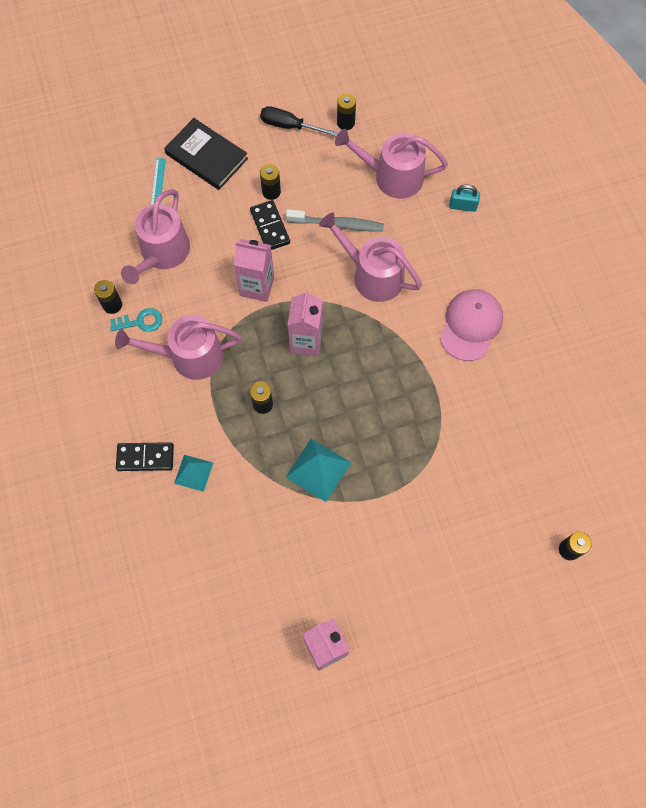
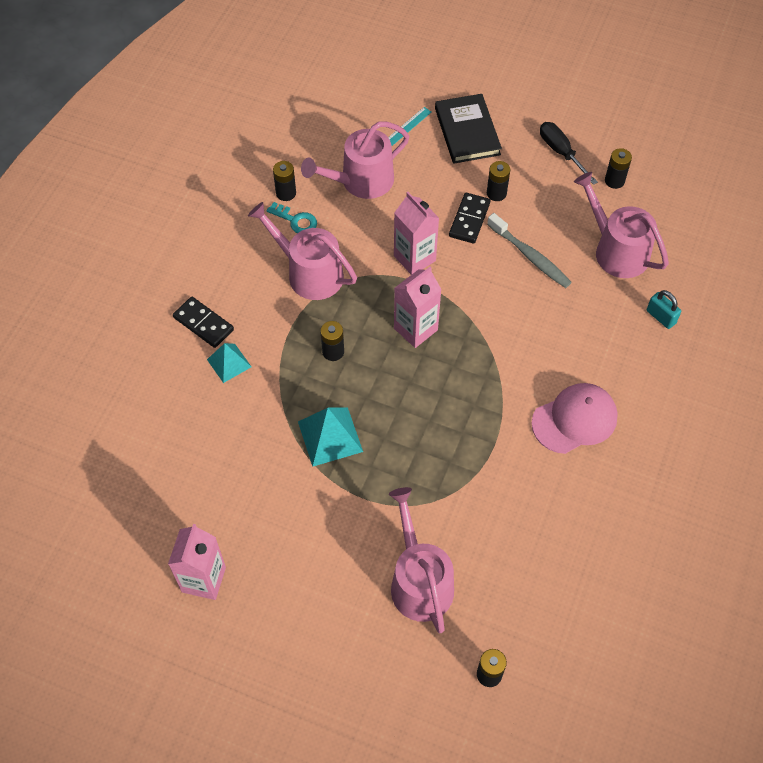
camera: 40 degrees right, 10 degrees down
(372, 275) = (523, 317): pink watering can -> pink watering can (419, 581)

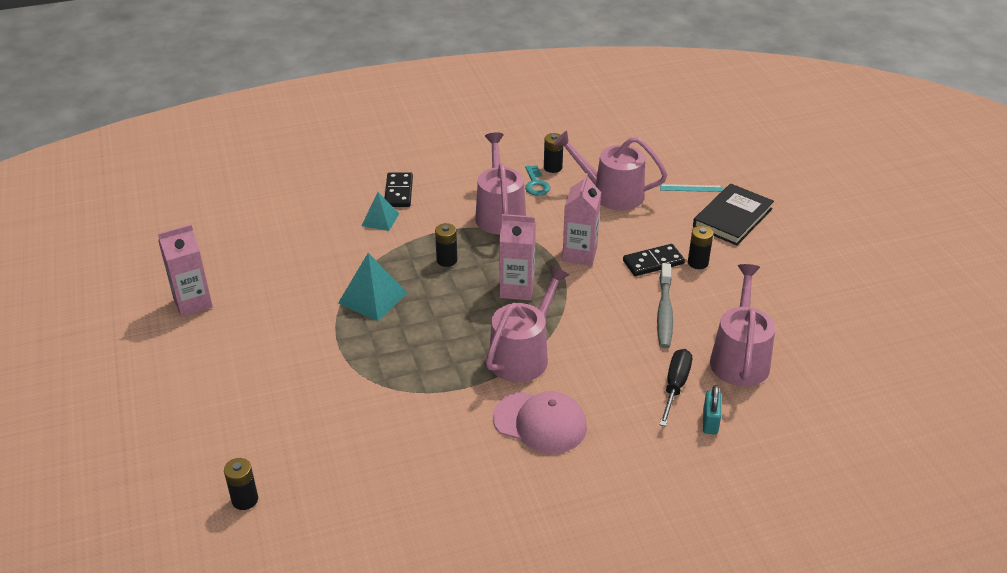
camera: 50 degrees right, 20 degrees down
(419, 581) = (293, 412): pink watering can -> pink watering can (523, 355)
(561, 152) = (789, 275): black screwdriver -> black screwdriver (675, 386)
(614, 181) = (807, 319): black battery -> none

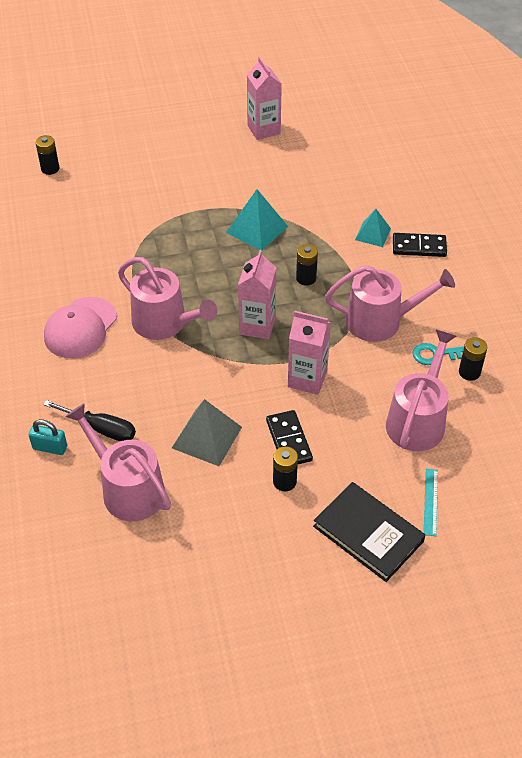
camera: 95 degrees right, 10 degrees up
(664, 312) = (206, 437): grey toothbrush -> grey pyramid
(739, 358) = (128, 489): pink watering can -> pink watering can turned 150 degrees counterclockwise

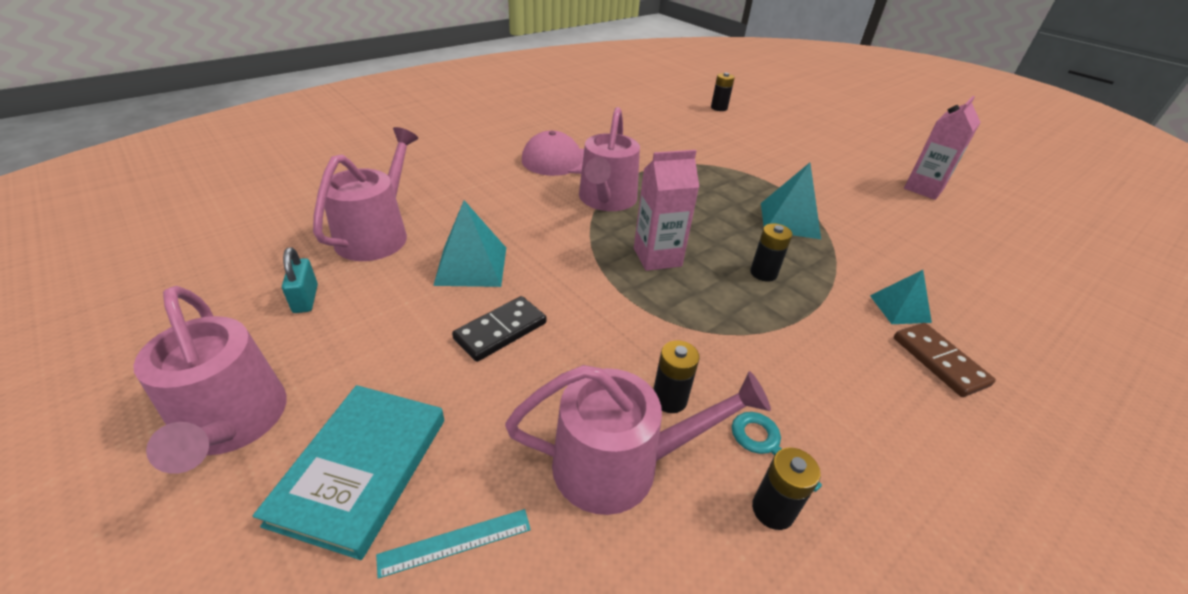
camera: 60 degrees right, 10 degrees down
(50, 447) = (412, 181): turquoise padlock -> turquoise padlock (305, 299)
(101, 429) = (448, 200): black screwdriver -> none
(206, 437) = (471, 265): grey pyramid -> turquoise pyramid
(284, 481) = (431, 346): black battery -> black battery (669, 399)
(307, 379) = (610, 319): pink carton -> none
(368, 533) = (361, 469): black book -> turquoise book
(380, 321) = (767, 360): pink watering can -> pink watering can (232, 423)
(419, 247) = (939, 361): black domino -> brown domino

